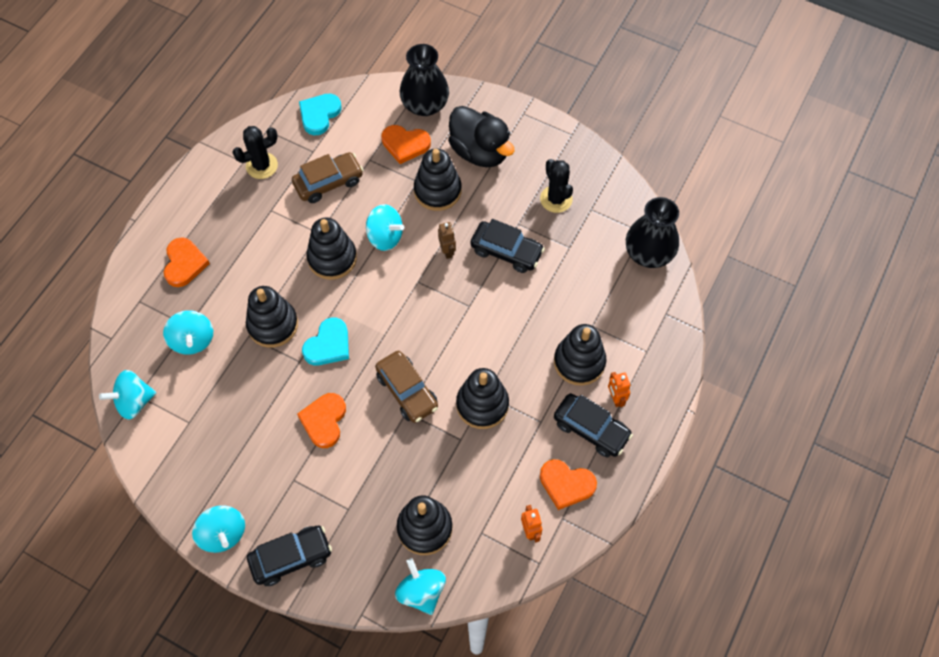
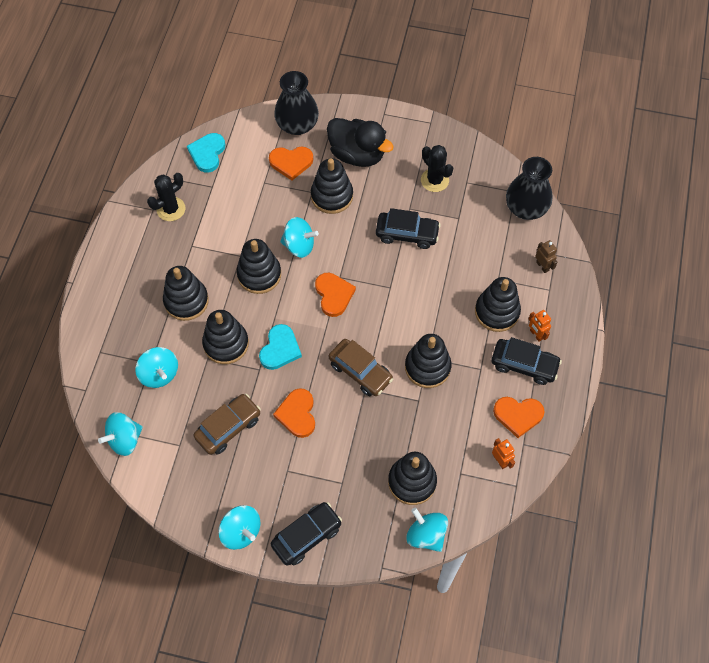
camera: 15 degrees left, 0 degrees up
(184, 263) = (130, 310): orange heart -> orange heart (333, 295)
(246, 268) = (186, 301): none -> black stacking toy
(328, 182) = (235, 210): brown car -> brown car (228, 427)
(447, 251) = (356, 245): brown robot -> brown robot (542, 266)

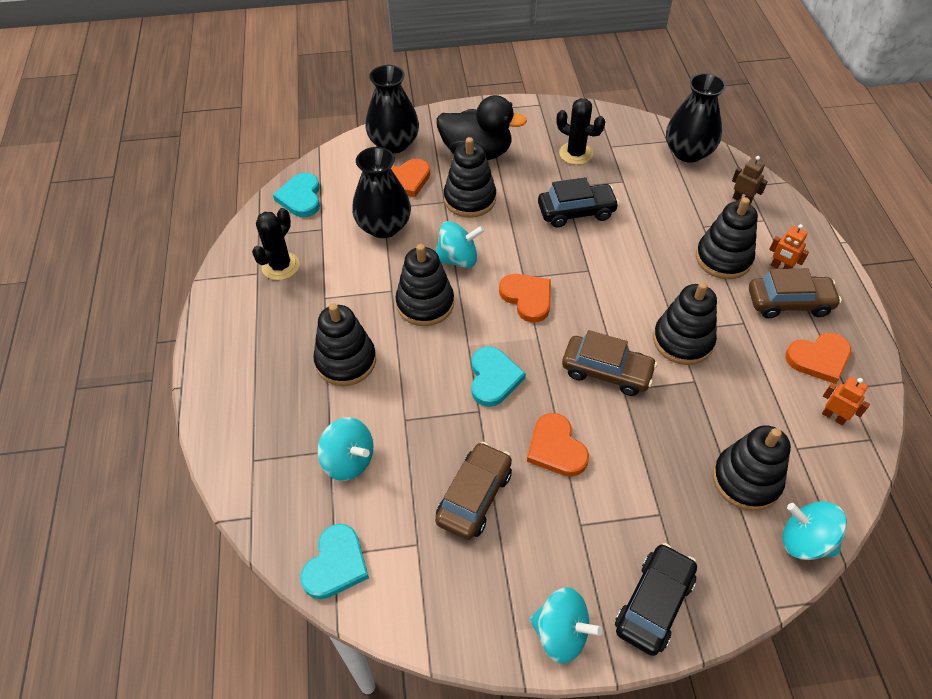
camera: 20 degrees left, 10 degrees down
(125, 439) = (336, 564): turquoise spinning top -> turquoise heart
(226, 344) = (421, 394): black stacking toy -> none
(257, 199) = (384, 226): none -> black vase
(524, 365) = (789, 303): black car -> brown car

